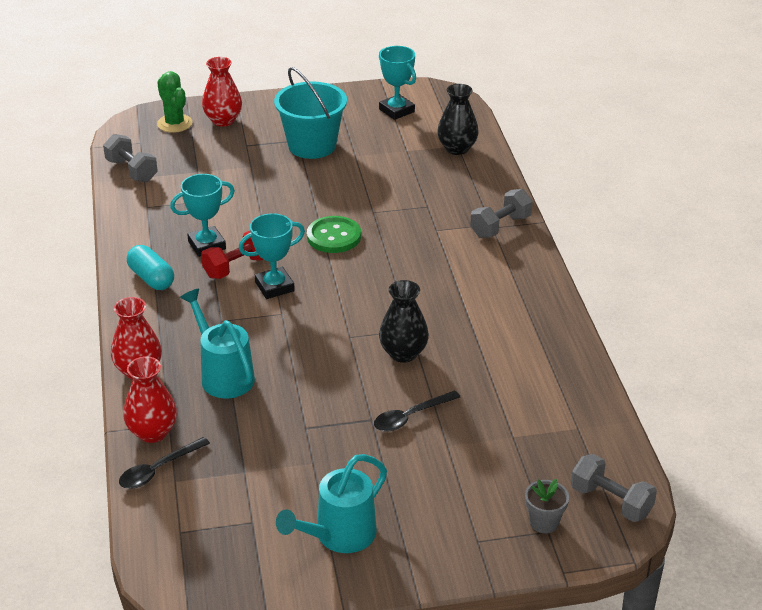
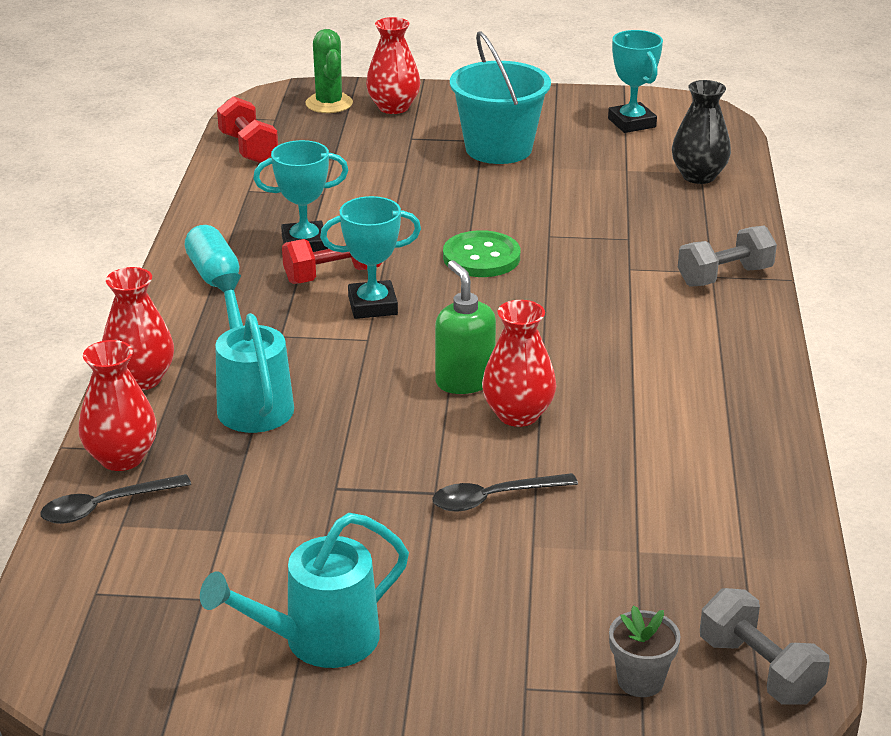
camera: 15 degrees right, 5 degrees down
(131, 171) = (248, 148): grey dumbbell -> red dumbbell
(359, 334) = (464, 381): none -> green soap dispenser
(403, 353) = (518, 414): black vase -> red vase

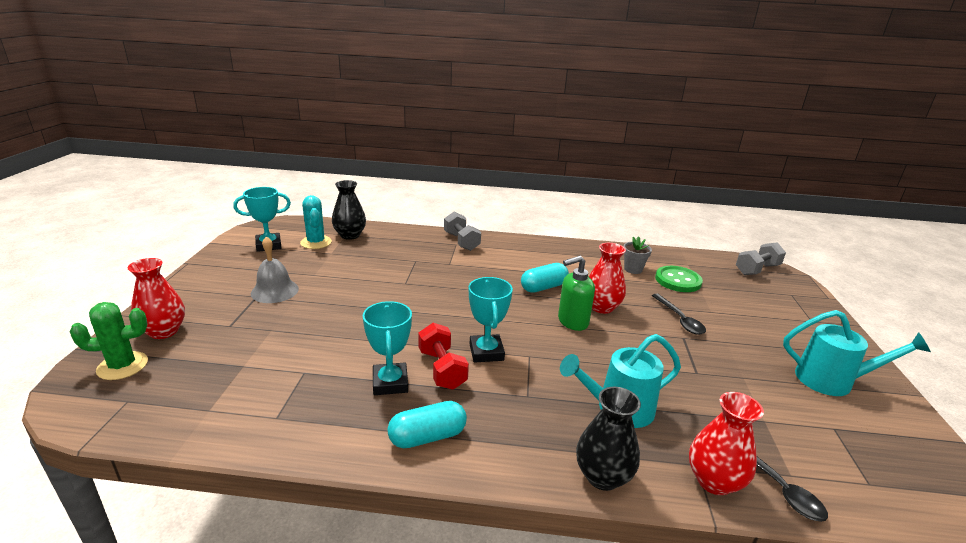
camera: 90 degrees left, 5 degrees down
(141, 379) = (602, 476): red vase -> black vase
(248, 148) = (183, 418): red dumbbell -> none
(317, 641) = (833, 381): turquoise watering can -> turquoise watering can turned 45 degrees counterclockwise
(481, 257) = (427, 307): green button -> green button (678, 280)
(498, 149) = (274, 291): turquoise bucket -> grey bell
(573, 358) = (543, 287): none -> turquoise capsule
(640, 680) = (784, 294): grey flower pot -> grey flower pot (633, 269)
(658, 154) = (316, 242): none -> turquoise cactus

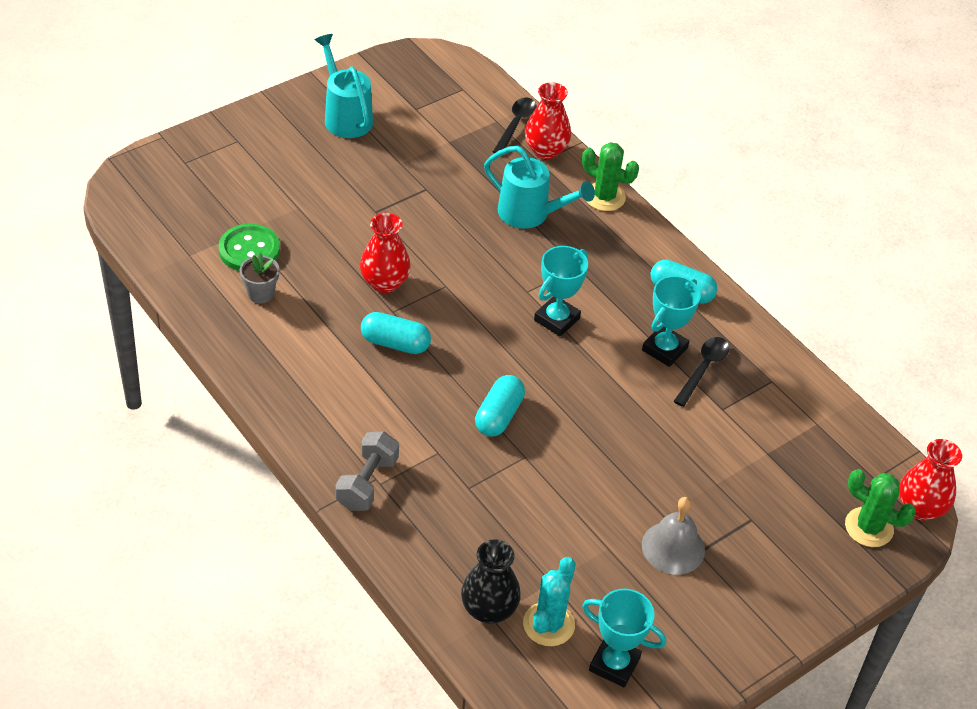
camera: 135 degrees left, 20 degrees up
(164, 331) = (817, 556): red vase -> red vase (920, 508)
(442, 369) = (611, 331): red dumbbell -> none
(443, 290) = (499, 416): none -> turquoise capsule
(572, 322) = (438, 290): green soap dispenser -> none
(602, 476) = (604, 197): black vase -> green cactus
(679, 319) = (343, 223): black spoon -> black spoon (703, 369)
(757, 270) = (140, 198): grey dumbbell -> none

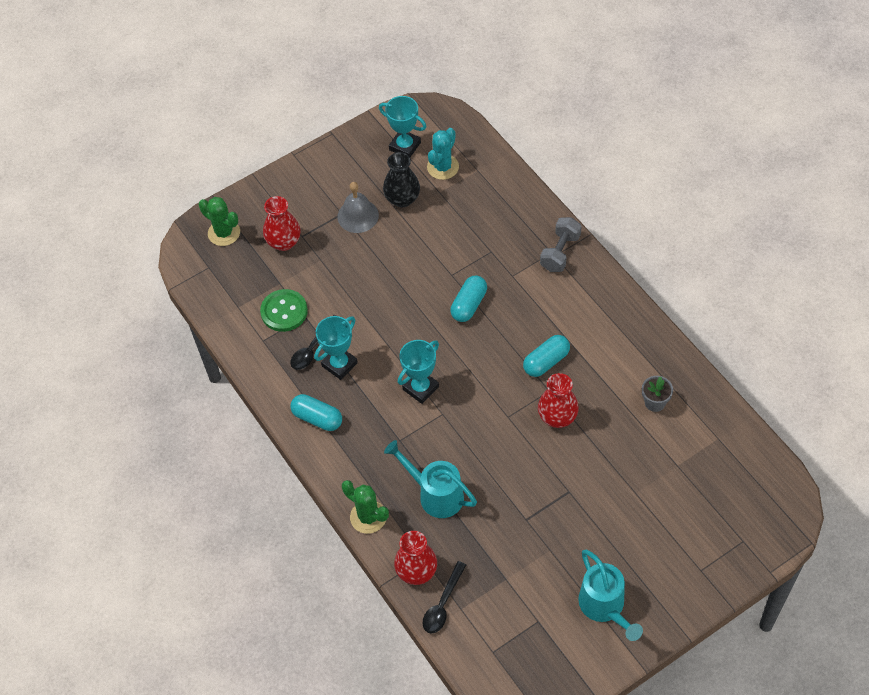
camera: 170 degrees left, 10 degrees up
(249, 250) = (670, 445): green button -> green button (284, 311)
(395, 343) = (546, 362): turquoise capsule -> turquoise capsule turned 60 degrees counterclockwise
(489, 609) = (479, 174): black vase -> black vase (402, 199)
(920, 508) = (184, 247): red vase -> red vase (284, 242)

